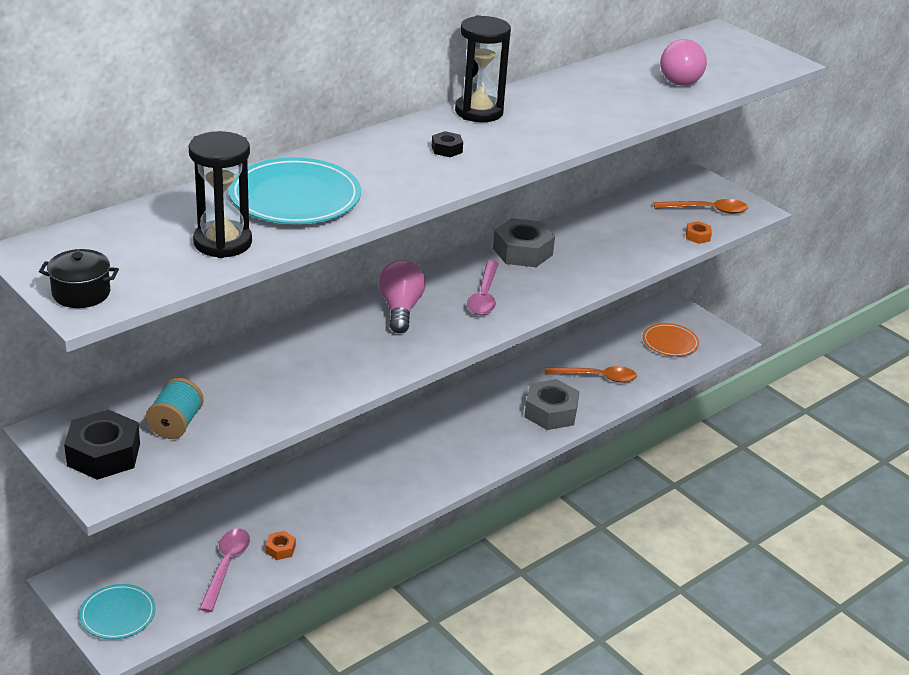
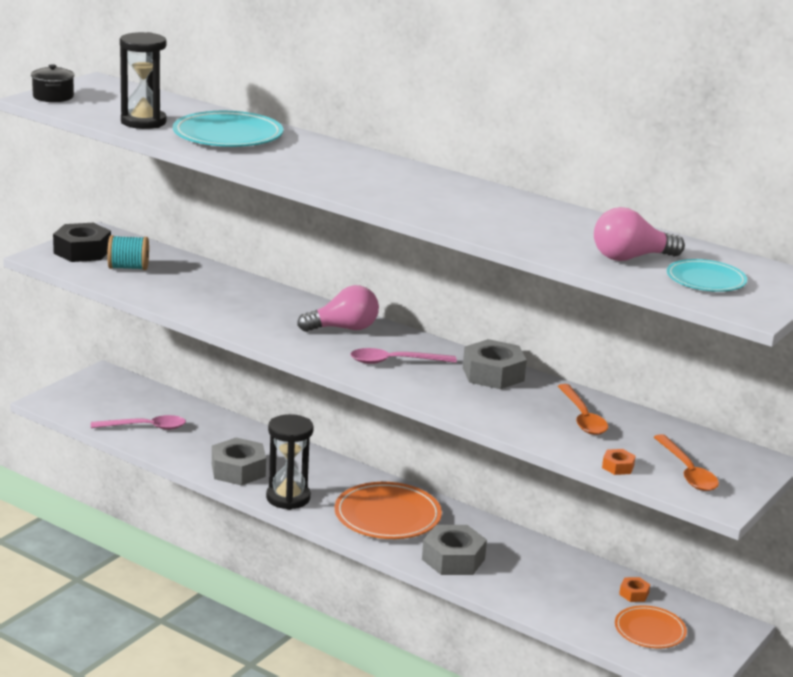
camera: 75 degrees right, 10 degrees down
(117, 614) = (77, 396): turquoise plate -> turquoise plate (706, 280)
(280, 549) = (176, 446): orange nut -> orange nut (634, 594)
(350, 511) = (238, 470): none -> grey nut
(447, 149) = (357, 174): black nut -> none
(468, 432) = (387, 516): none -> orange plate
(479, 112) = (446, 182): black hourglass -> black hourglass (288, 498)
(597, 377) = (538, 583): orange spoon -> orange spoon (582, 417)

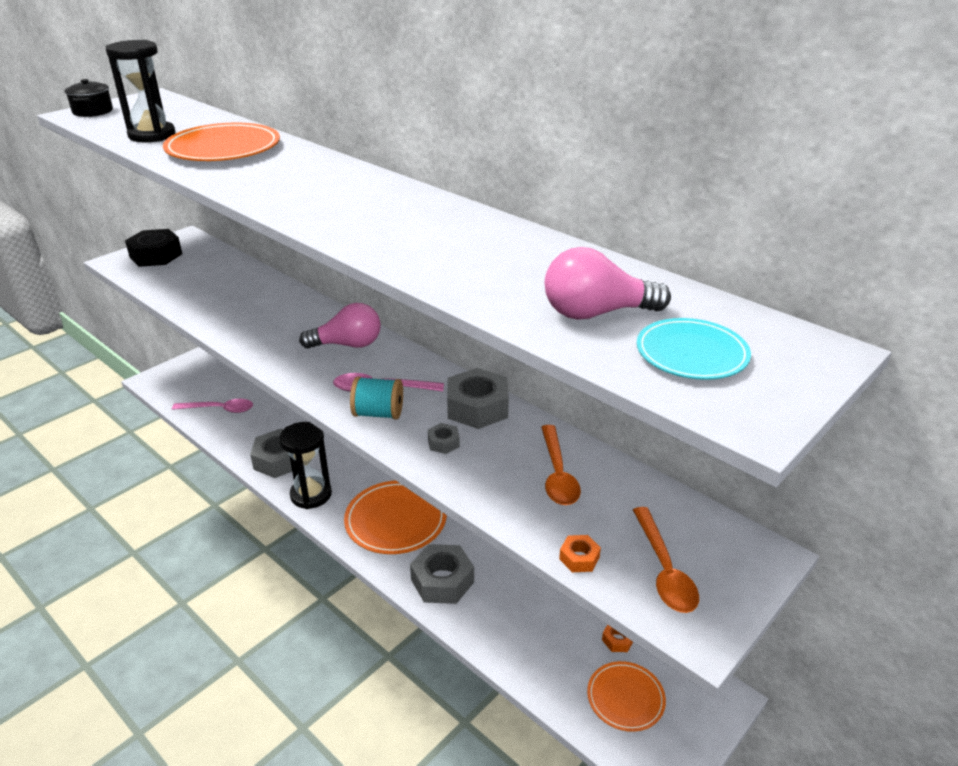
camera: 10 degrees right, 10 degrees up
(128, 268) = (185, 273): turquoise spool -> turquoise spool (378, 413)
(228, 135) = (223, 148): turquoise plate -> orange plate
(473, 399) = (443, 443): none -> grey nut

